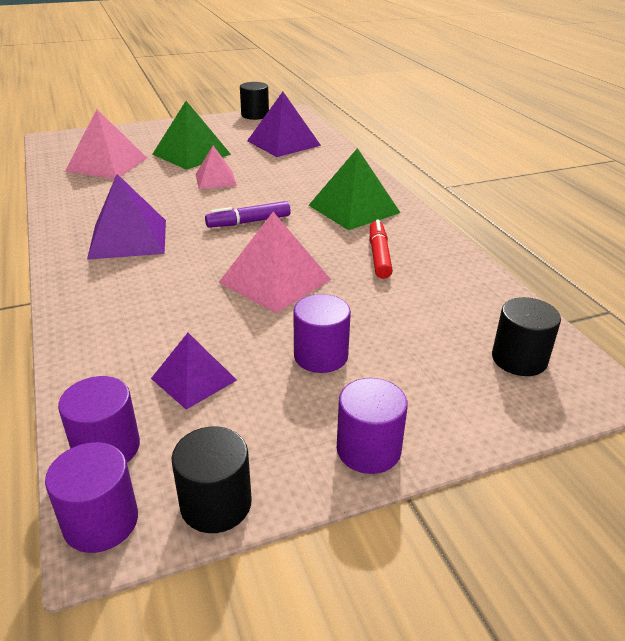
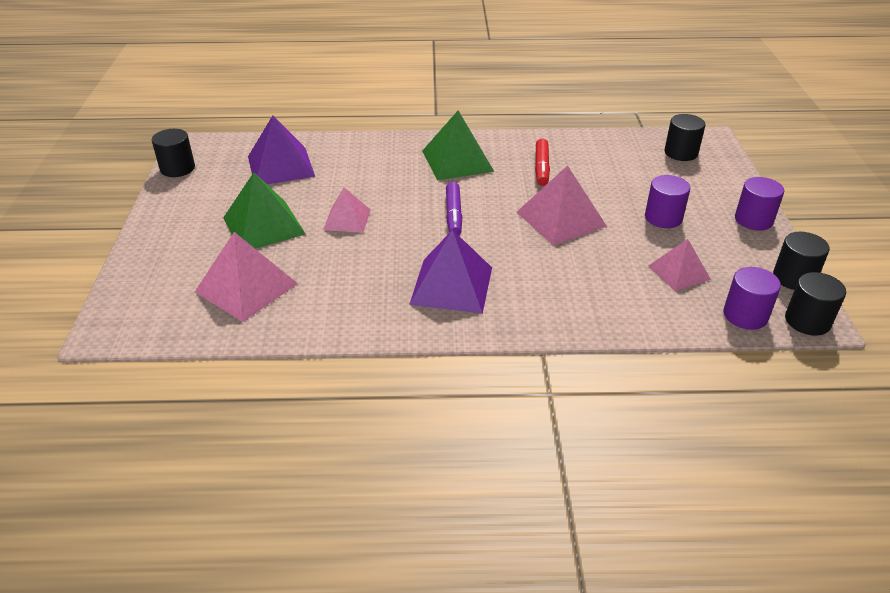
camera: 70 degrees left, 5 degrees up
(101, 521) = (807, 321): purple cylinder -> black cylinder
(194, 379) = (679, 272): purple pyramid -> pink pyramid
(379, 256) = (541, 168): red marker -> red marker turned 105 degrees counterclockwise

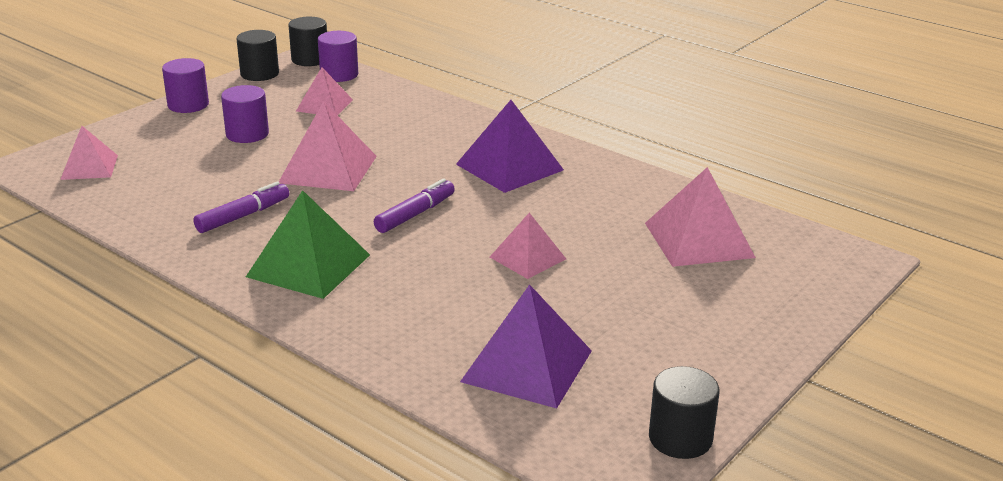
camera: 140 degrees left, 10 degrees down
(264, 225) = (627, 292): green pyramid -> none
(541, 168) = (243, 216): red marker -> purple marker
(681, 153) = (89, 167): black cylinder -> pink pyramid

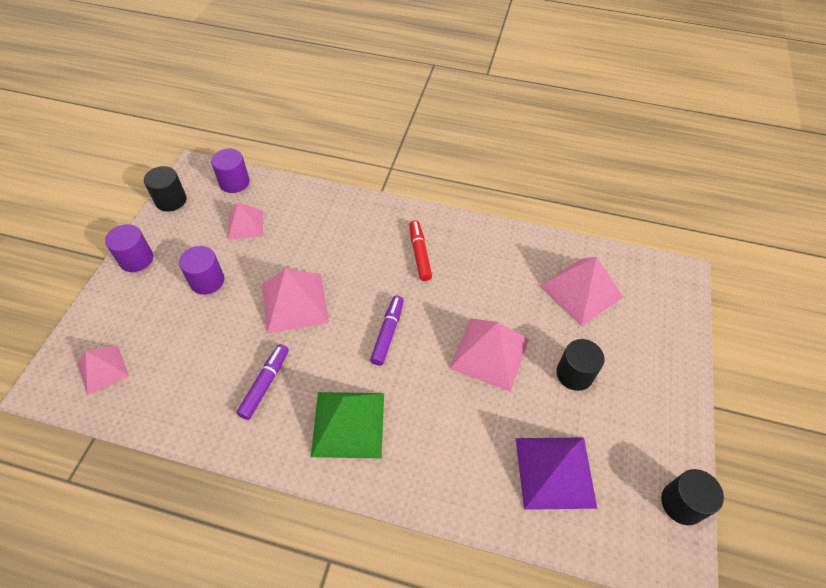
camera: 25 degrees left, 25 degrees up
(310, 59) = (200, 170): black cylinder -> black cylinder (574, 374)
(509, 167) = (419, 254): purple pyramid -> red marker
(527, 258) = (489, 353): pink pyramid -> pink pyramid, size x1.61

